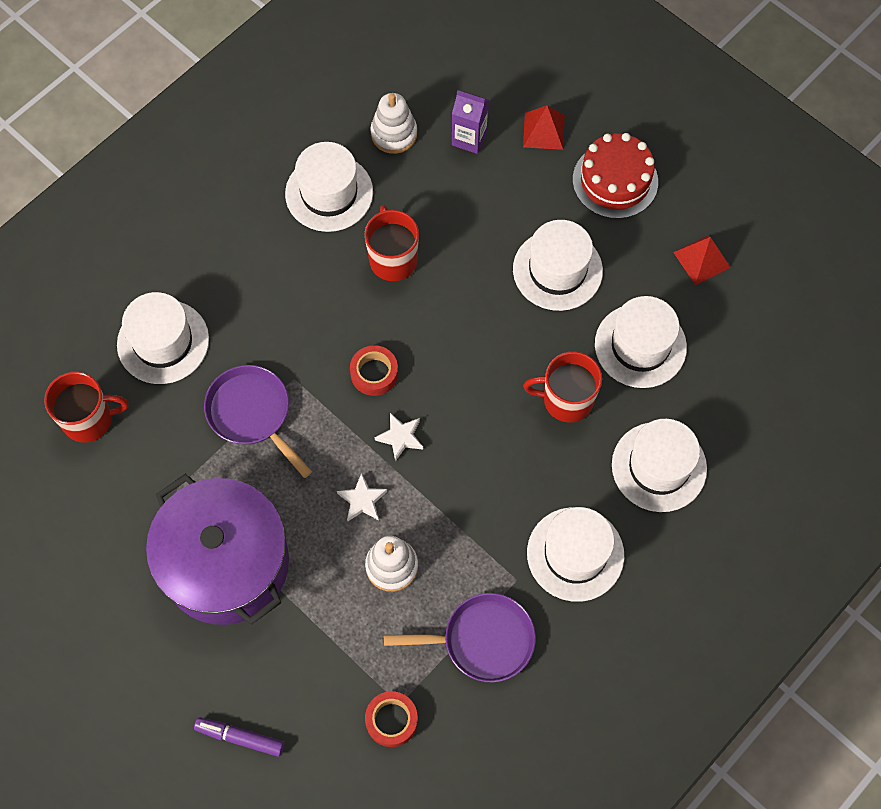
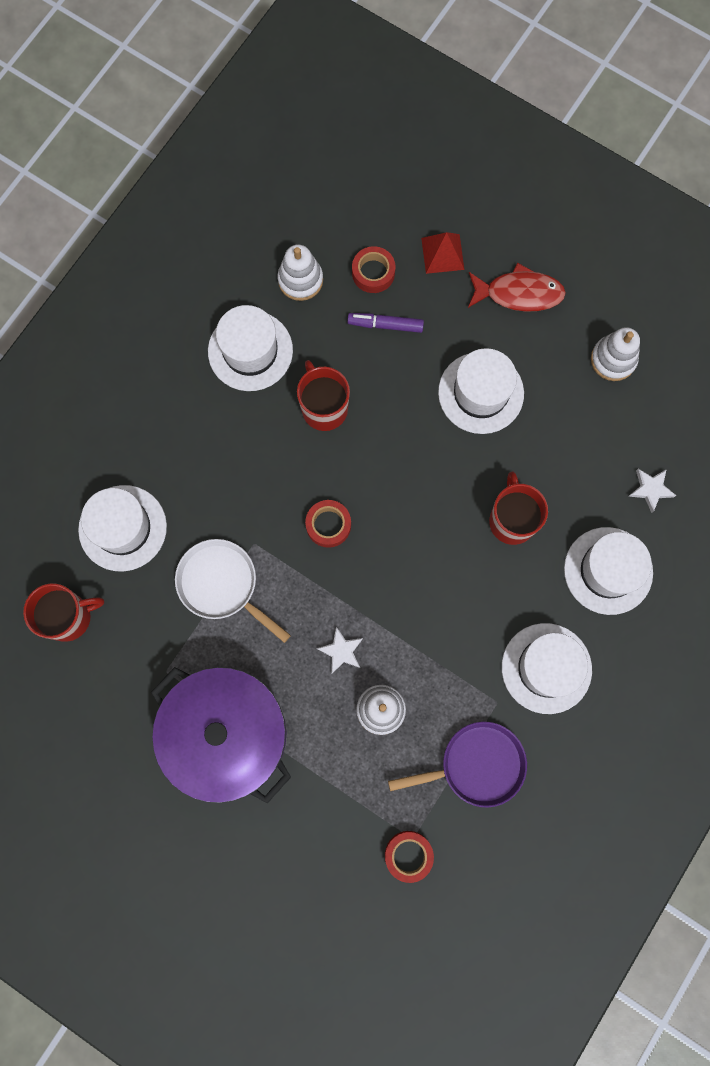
camera: 10 degrees left, 10 degrees up
(240, 738) = (274, 897): purple marker -> purple marker (385, 325)
(252, 414) = (222, 584): purple pan -> white pan
(400, 437) = (365, 583): white star -> white star (650, 489)
(469, 138) = (373, 273): purple carton -> red tape
(566, 400) = (512, 520): red mug -> red mug turned 90 degrees clockwise
(615, 181) = (519, 293): red cake -> red fish
(640, 345) = (571, 455): white hat -> none
(701, 259) = (613, 359): red pyramid -> white stacking toy

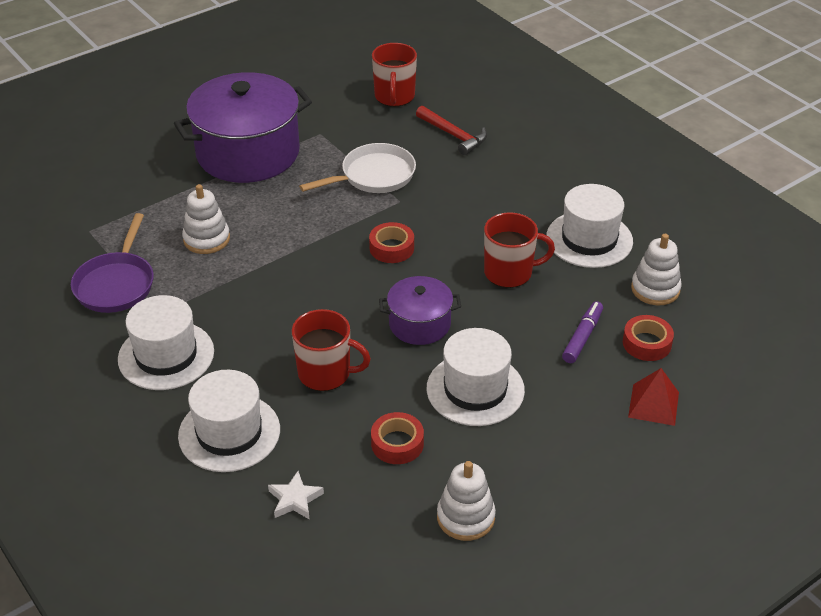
camera: 110 degrees right, 35 degrees down
(122, 528) = (453, 135): white hat -> red hammer
(341, 651) = (273, 229): white star -> none
(408, 855) = (78, 225): red tape -> red tape (397, 443)
(421, 463) = (419, 324): none -> purple pot
(519, 293) = (582, 456): red fish -> none

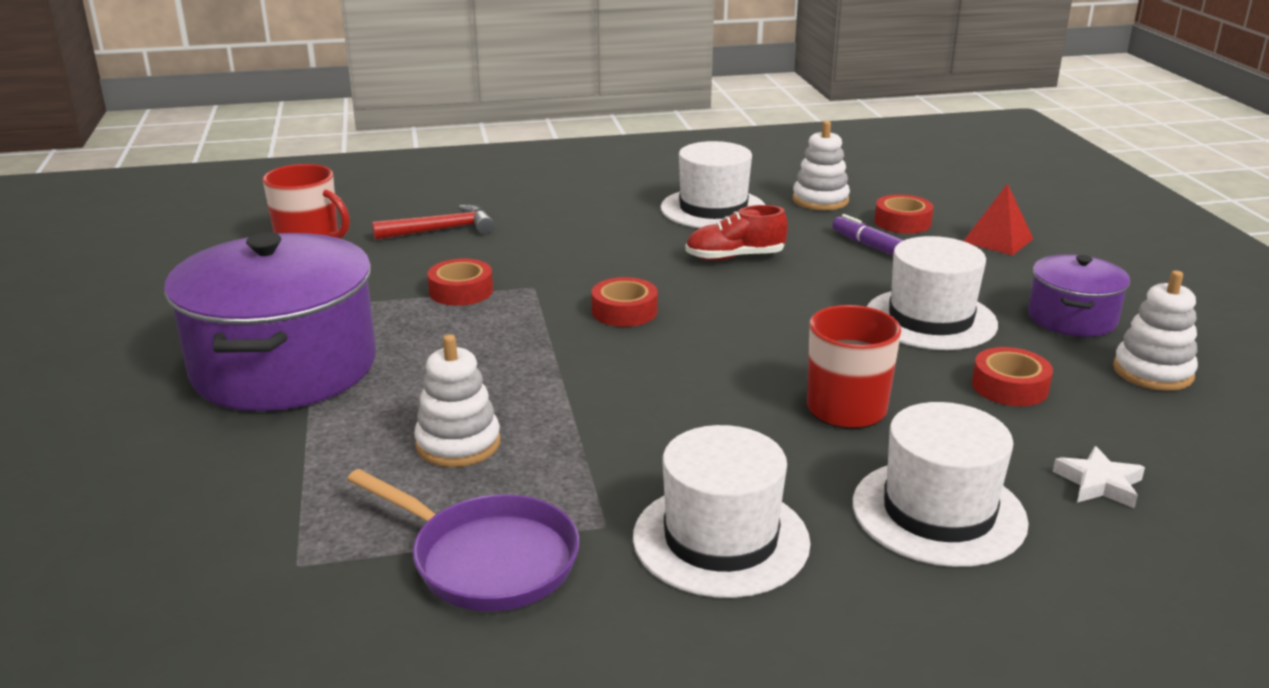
camera: 65 degrees left, 15 degrees down
(374, 176) = (461, 291): white pan -> red tape
(419, 324) = (789, 325): purple pot -> purple pot (1072, 318)
(509, 272) = (735, 257): red mug -> red shoe

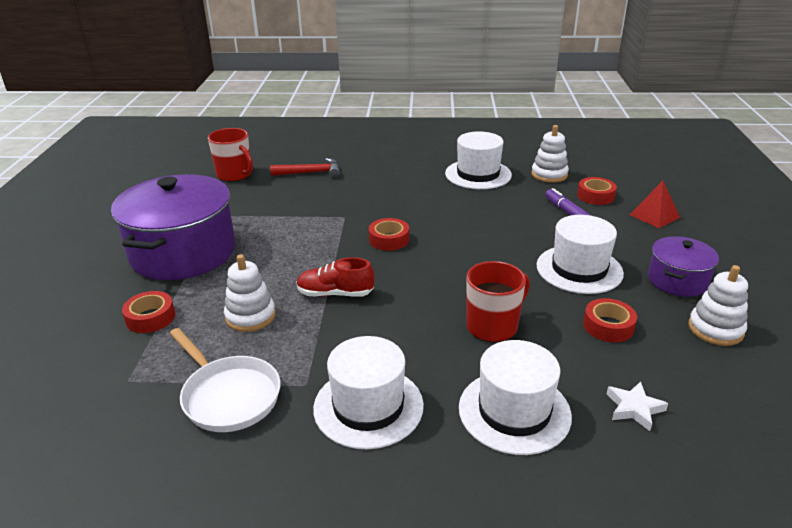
camera: 15 degrees right, 5 degrees up
(461, 291) = (302, 215): red tape -> red tape (150, 318)
(487, 560) = (228, 396): purple pan -> white pan
(735, 257) = (474, 210): red shoe -> red shoe (335, 294)

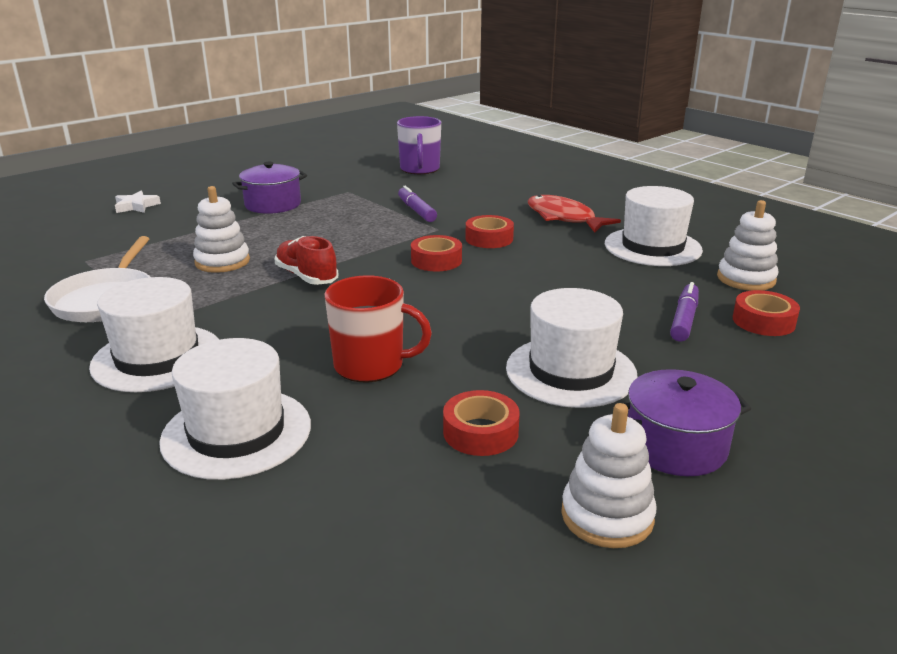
camera: 45 degrees right, 5 degrees down
(150, 318) = (170, 233): red tape -> red tape (489, 239)
(183, 252) = (273, 204): purple pot -> purple pot, size x0.51
(235, 175) = (420, 169): red mug -> purple mug
(302, 209) = (416, 211): none -> purple marker
(311, 173) = (484, 188): red hammer -> none
(399, 175) = (564, 218): none -> red fish
(634, 408) = (336, 508): white star -> white star (136, 206)
(654, 216) = (807, 375): red pyramid -> none

